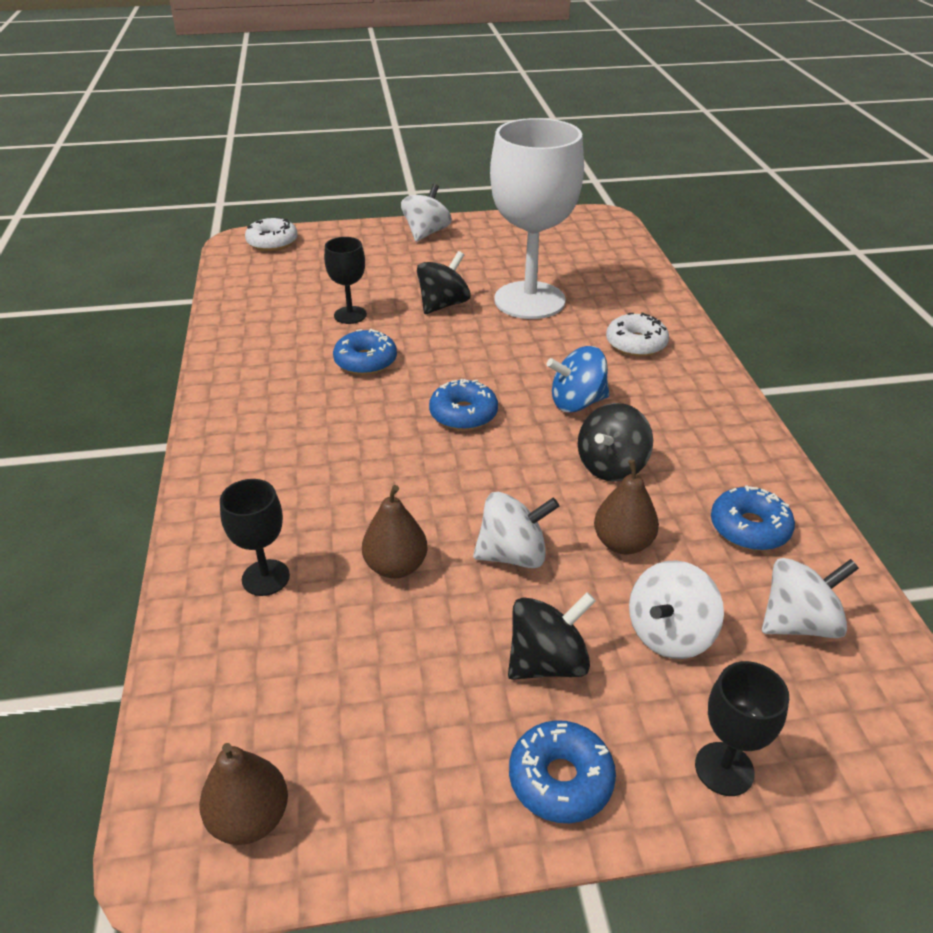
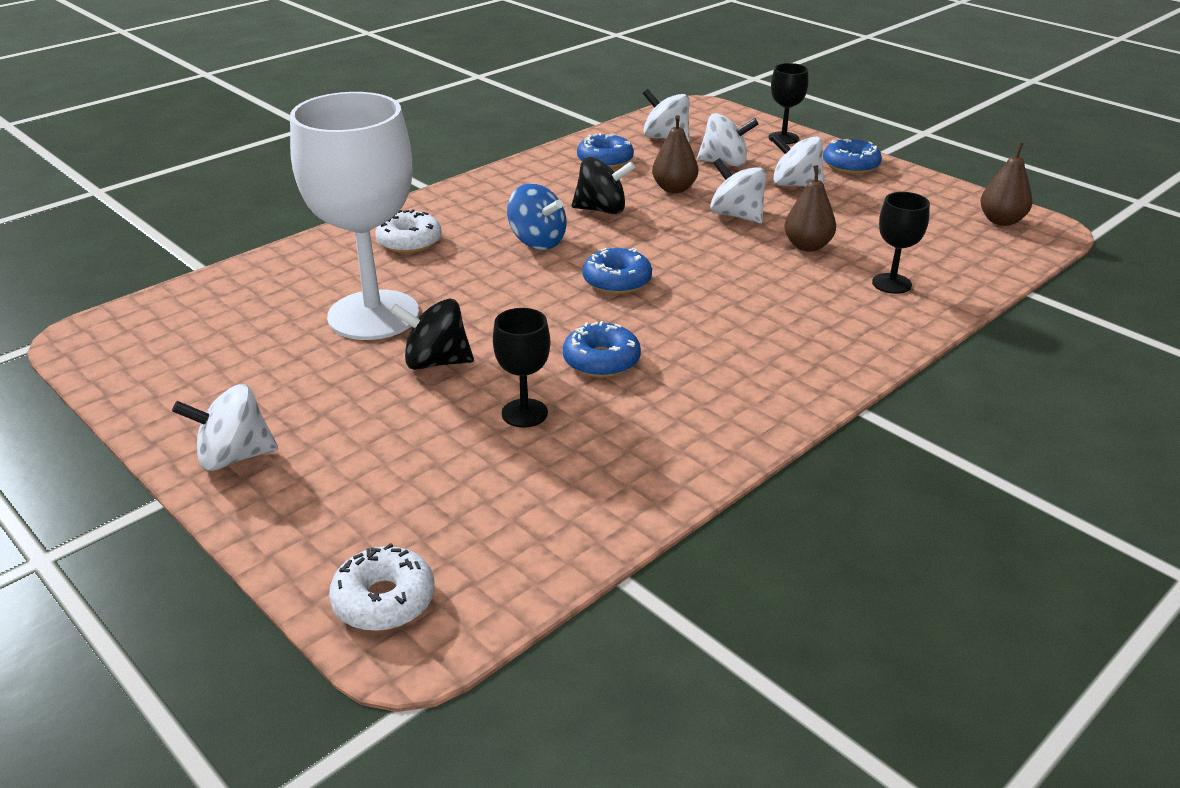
camera: 125 degrees left, 5 degrees down
(547, 662) = (795, 185): black spinning top -> white spinning top

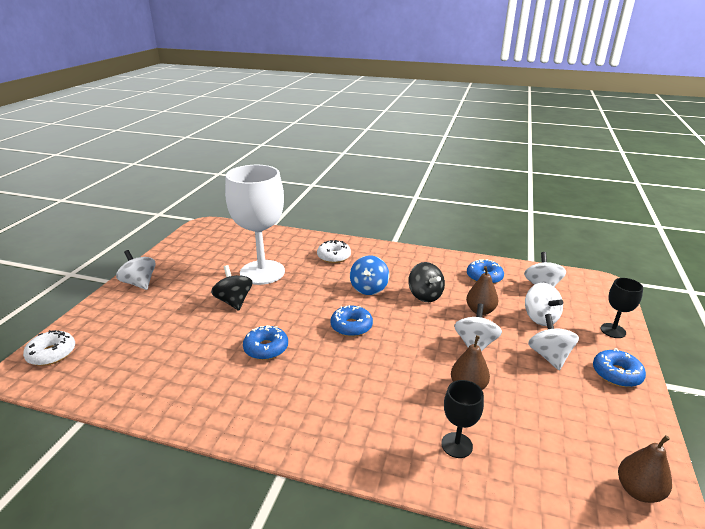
camera: 60 degrees right, 5 degrees down
(524, 413) = (204, 341): black goblet -> none

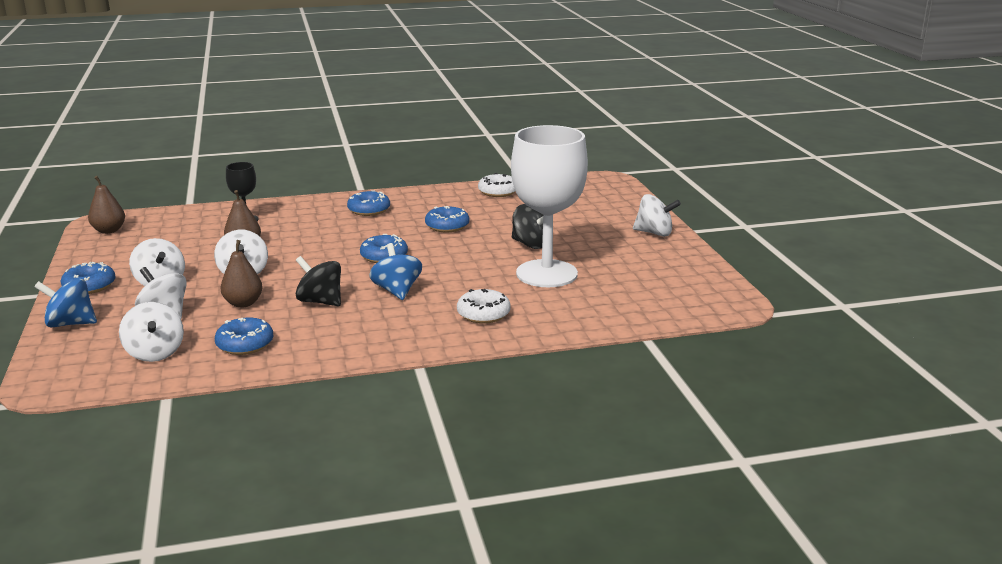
camera: 150 degrees right, 5 degrees down
(52, 354) = (611, 187): white donut -> white donut (498, 192)
(311, 409) = (369, 210): none -> blue donut
(613, 330) = (70, 323): black goblet -> blue spinning top

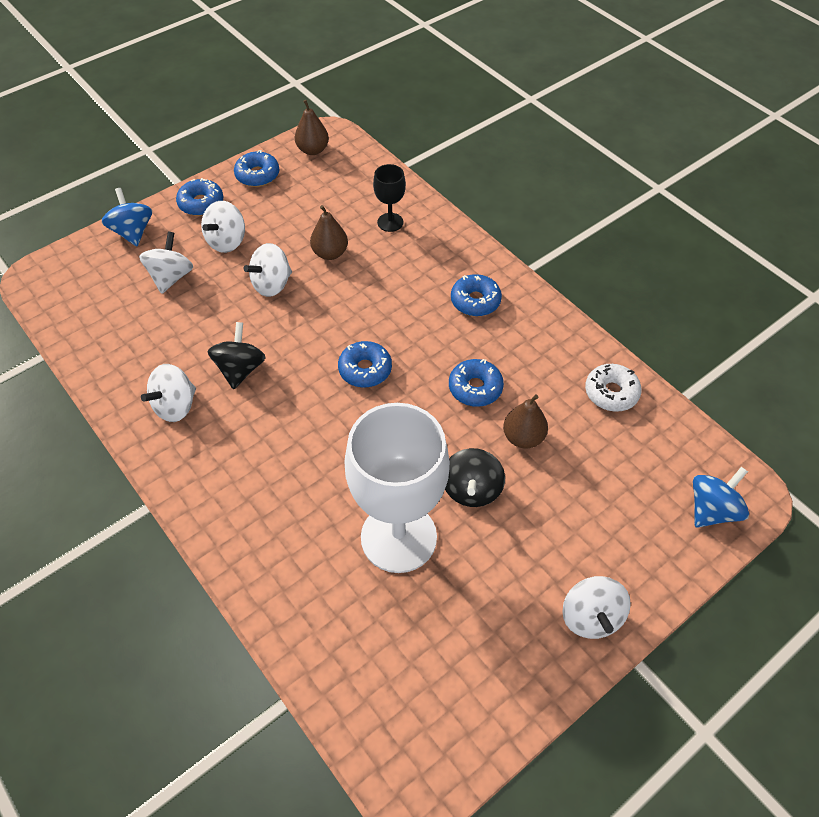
camera: 65 degrees right, 30 degrees up
(155, 353) = (103, 310): white spinning top -> white spinning top (175, 406)
(243, 303) = (212, 317): brown pear -> brown pear (523, 437)
(245, 344) = (137, 359): blue donut -> blue donut (257, 175)
(397, 291) = (289, 418): blue spinning top -> blue spinning top (712, 510)
(483, 314) = (270, 516): white donut -> none

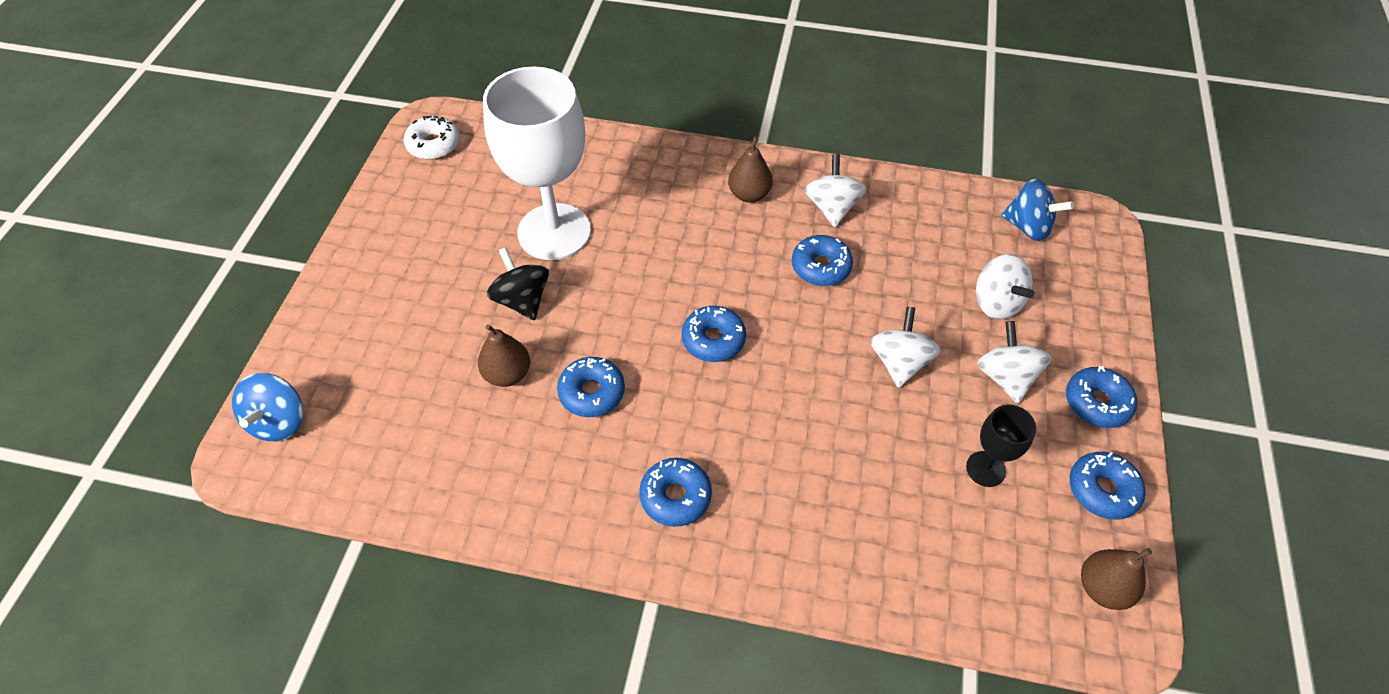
camera: 140 degrees right, 0 degrees up
(133, 232) = (1101, 320): blue spinning top -> blue spinning top (1028, 227)
(240, 369) = (821, 267): black spinning top -> blue donut
(330, 253) = (890, 442): brown pear -> brown pear (749, 194)
(390, 222) = (877, 539): black goblet -> black goblet (985, 469)
(591, 617) = (358, 270): white spinning top -> none
(611, 392) = (444, 483): white donut -> white donut (434, 144)

